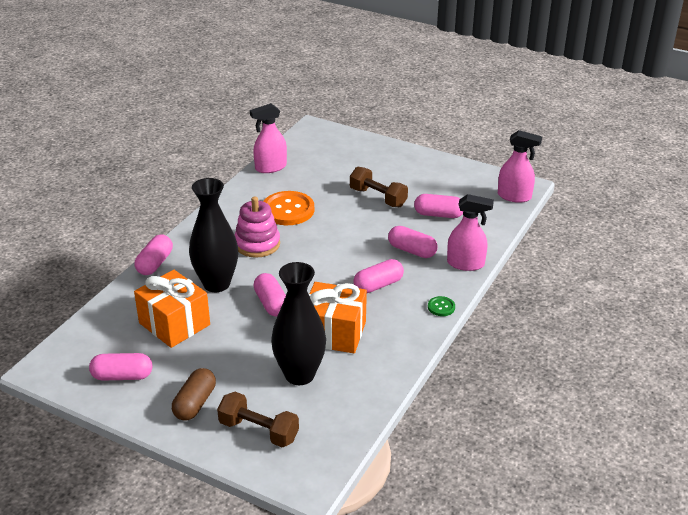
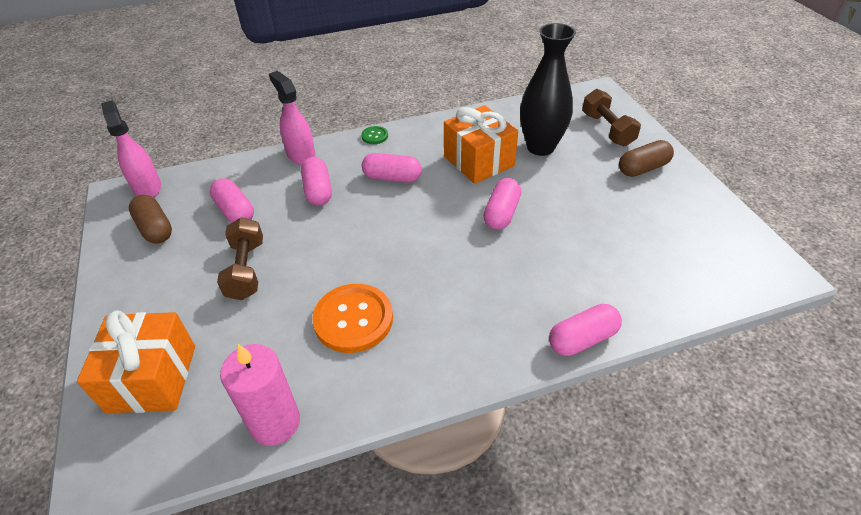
camera: 135 degrees left, 10 degrees up
(122, 376) = (696, 221): pink capsule -> none
(174, 324) = (612, 245): orange gift -> orange gift (152, 378)
(216, 284) = (533, 266): black vase -> none
(257, 244) = (442, 291): pink stacking toy -> none
(270, 167) = (275, 422): pink spray bottle -> pink candle
(463, 185) = (155, 228): none -> brown capsule

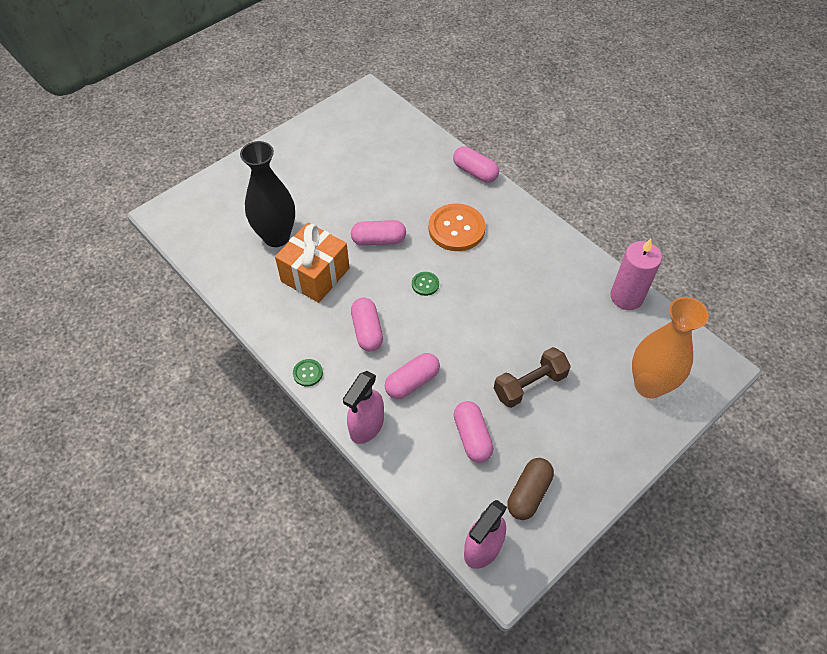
camera: 115 degrees left, 10 degrees up
(152, 378) = (649, 385): orange gift -> orange vase
(235, 211) = (472, 437): pink capsule -> pink capsule turned 45 degrees counterclockwise
(353, 319) = (531, 291): orange button -> orange button (456, 229)
(421, 231) = (425, 284): none -> green button
(607, 129) = (231, 197): brown dumbbell -> none
(643, 168) = (281, 168): brown capsule -> none

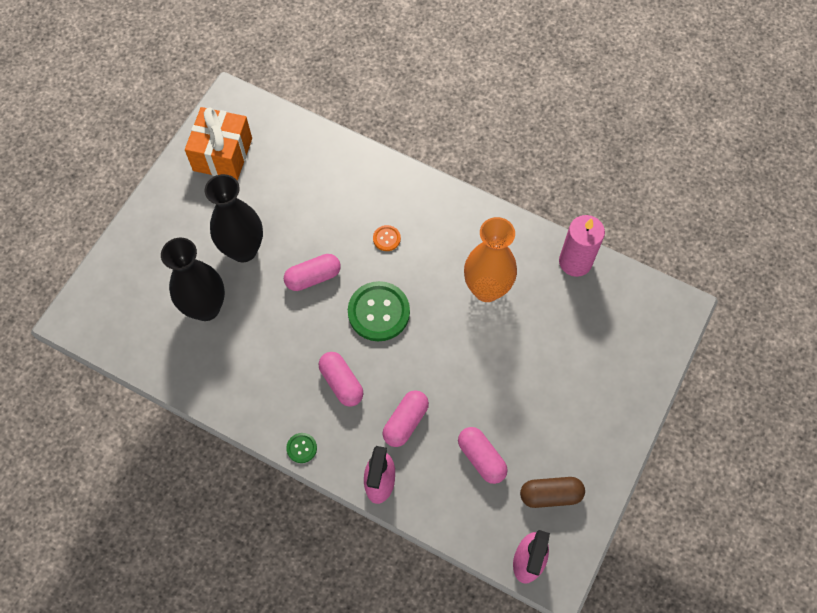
camera: 20 degrees left, 10 degrees up
(315, 275) = (264, 338): orange gift -> orange gift (223, 154)
(328, 202) = (243, 250): none -> black vase
(425, 284) = (378, 312): green button -> green button, size x2.17
(456, 229) = (386, 238): orange button -> orange button, size x0.46
(475, 172) = (381, 165): pink capsule -> none
(528, 493) = (550, 495): brown capsule -> brown capsule turned 75 degrees clockwise
(529, 385) = (516, 386): brown dumbbell -> none
(649, 385) = (623, 349): orange vase -> orange vase (486, 289)

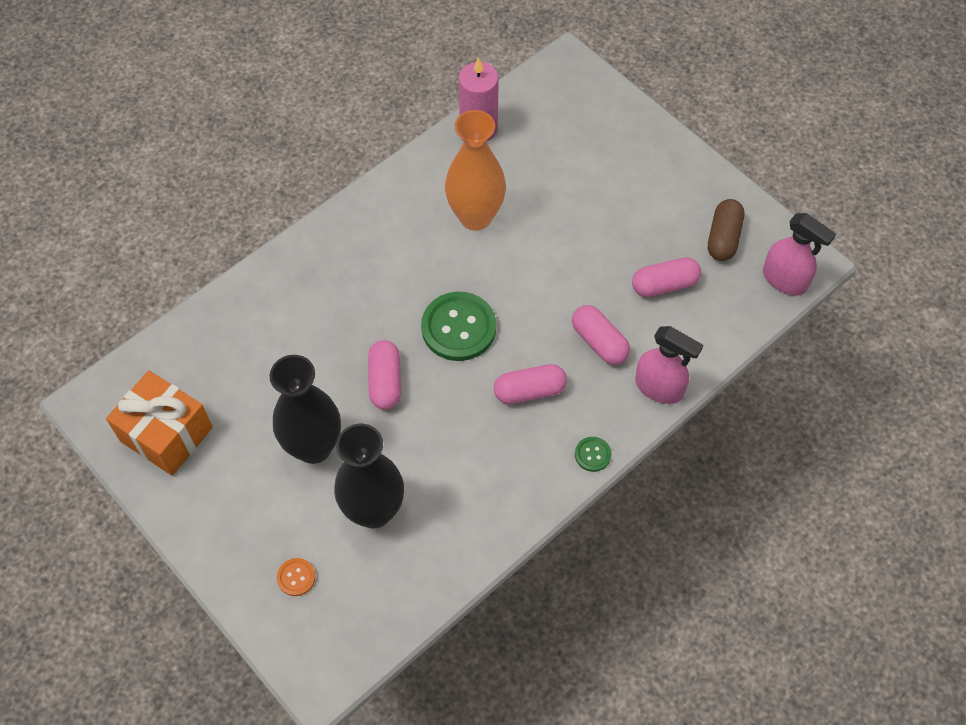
camera: 70 degrees left, 5 degrees down
(386, 238) = (370, 291): orange button -> orange button (296, 577)

